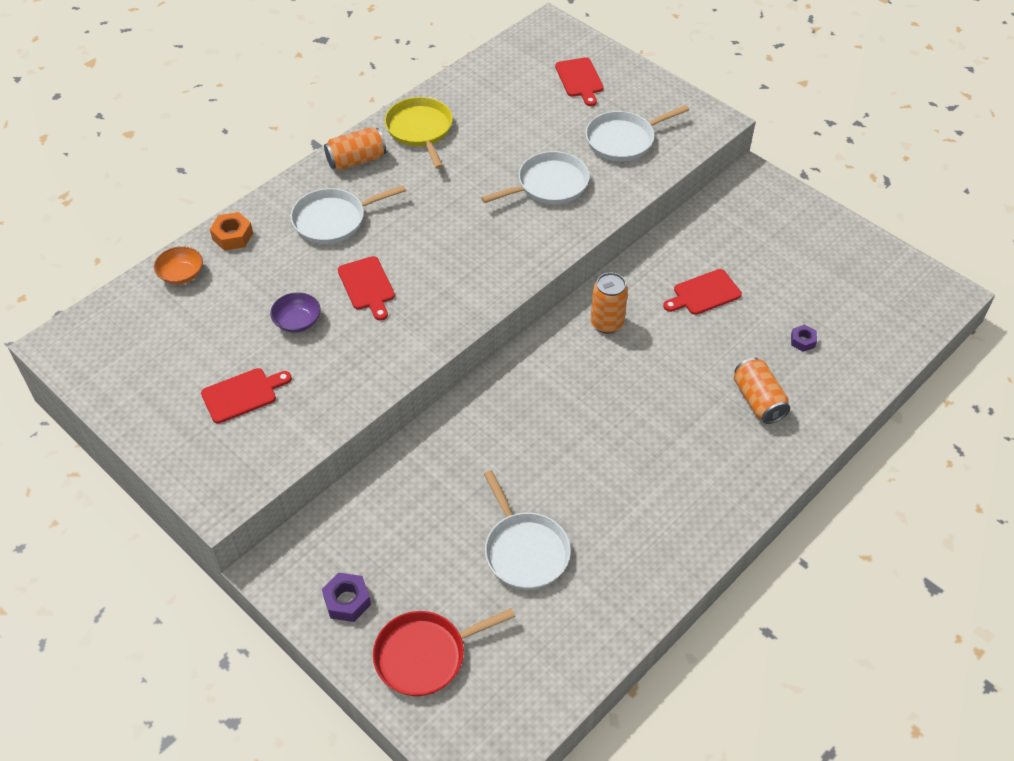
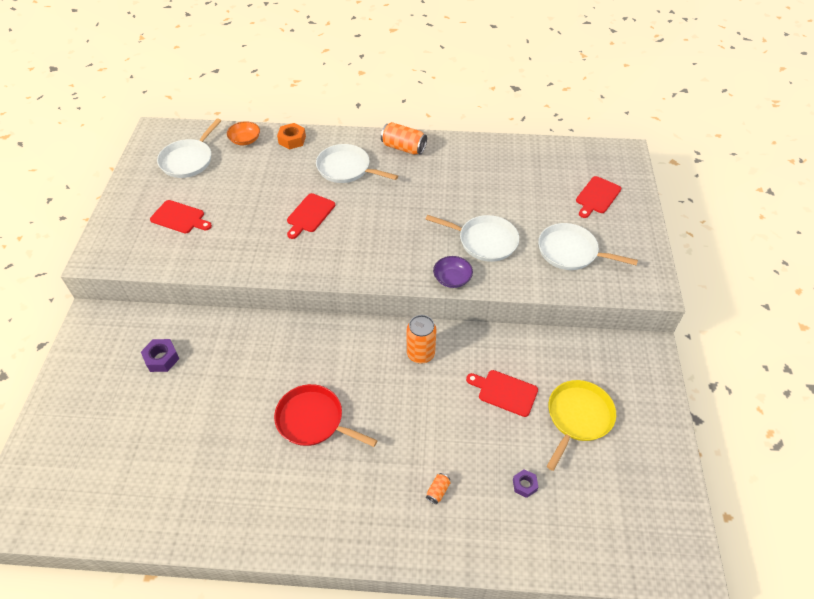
camera: 50 degrees right, 0 degrees up
(297, 321) = (254, 204): purple bowl -> purple bowl (452, 279)
(347, 601) = (90, 366): purple nut -> purple nut (162, 358)
(420, 130) = (460, 156): yellow pan -> yellow pan (578, 417)
(425, 655) = (73, 432): red pan -> red pan (313, 420)
(525, 551) = (190, 432): white pan -> white pan (188, 160)
(758, 400) = (438, 491): orange can -> orange can, size x0.48

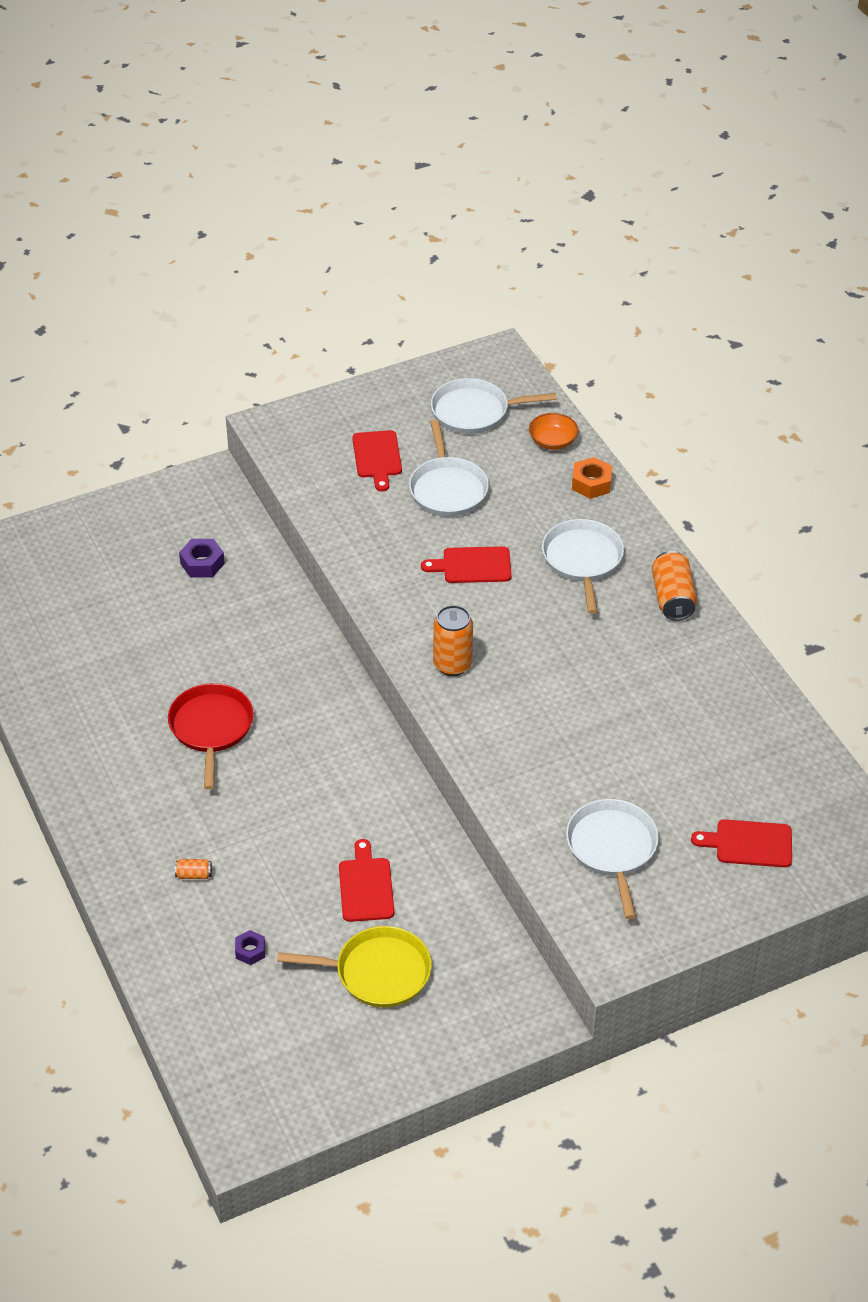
camera: 60 degrees right, 5 degrees down
(420, 354) = (365, 783): orange can -> orange can (452, 664)
(452, 279) = (471, 745): purple bowl -> none
(484, 241) = (561, 752): white pan -> white pan (447, 489)

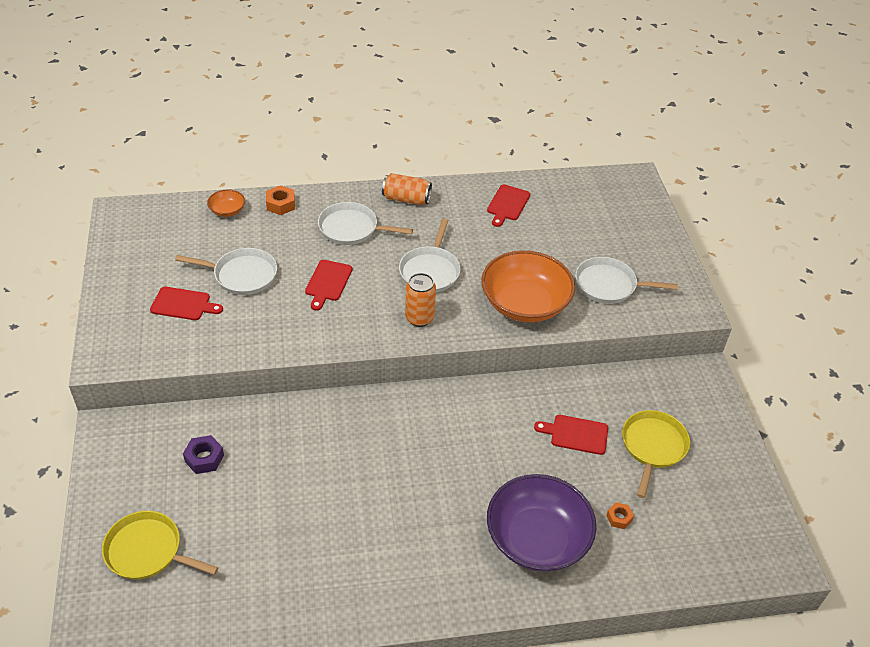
camera: 75 degrees left, 0 degrees up
(76, 560) = (147, 551): none -> yellow pan
(194, 875) = (537, 538): orange can -> purple bowl
(211, 728) = (390, 493): red pan -> none
(250, 951) = (619, 518): purple nut -> orange nut
(474, 412) = (170, 240): white pan -> white pan (430, 271)
(529, 763) = (524, 303): none -> orange bowl
(749, 843) = (620, 226): red cutting board -> red cutting board (507, 204)

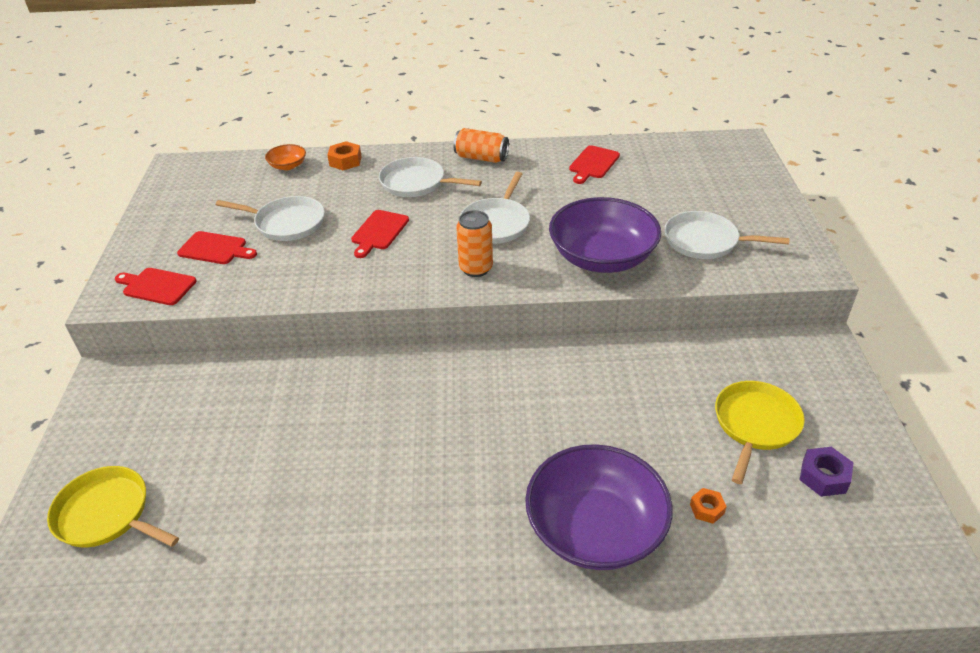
camera: 10 degrees right, 5 degrees down
(204, 458) = (204, 413): purple nut -> purple nut (823, 477)
(524, 303) = (602, 257): orange bowl -> purple bowl
(576, 434) = (656, 406): red cutting board -> red cutting board (157, 286)

